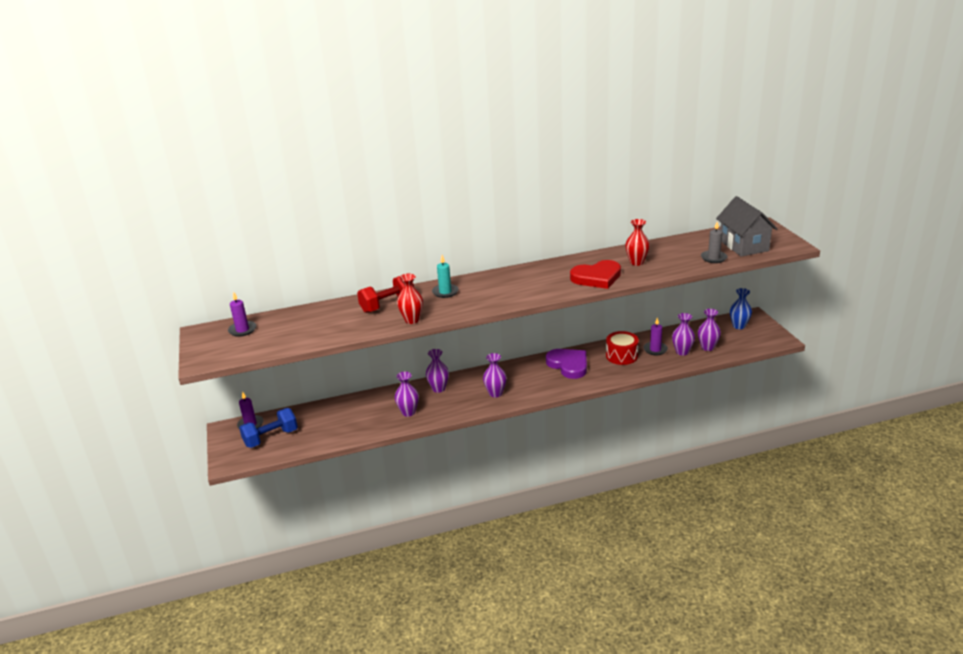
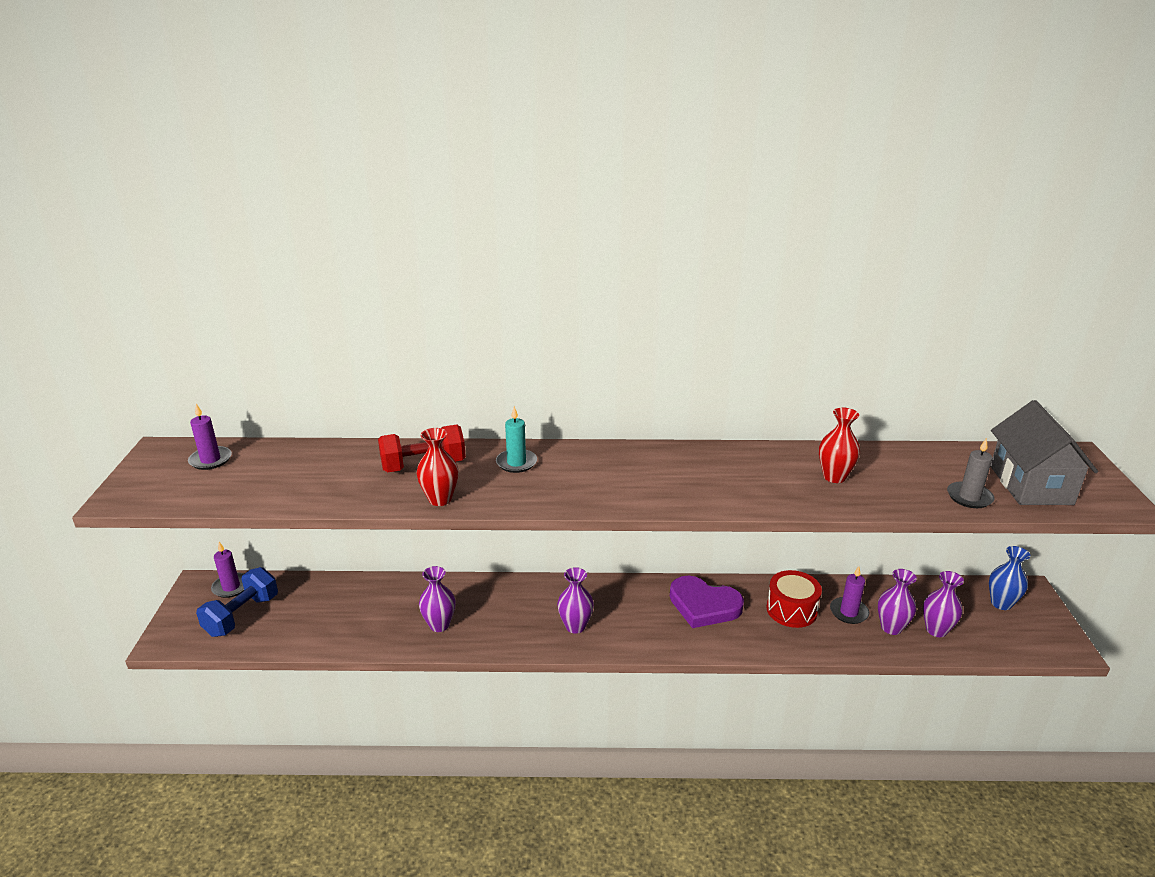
camera: 15 degrees right, 0 degrees up
(271, 438) = (242, 615): blue dumbbell -> blue dumbbell turned 45 degrees counterclockwise
(438, 388) = (500, 596): purple vase -> none
(568, 365) = (704, 605): purple heart -> purple heart turned 135 degrees clockwise
(597, 277) = (757, 490): red heart -> none

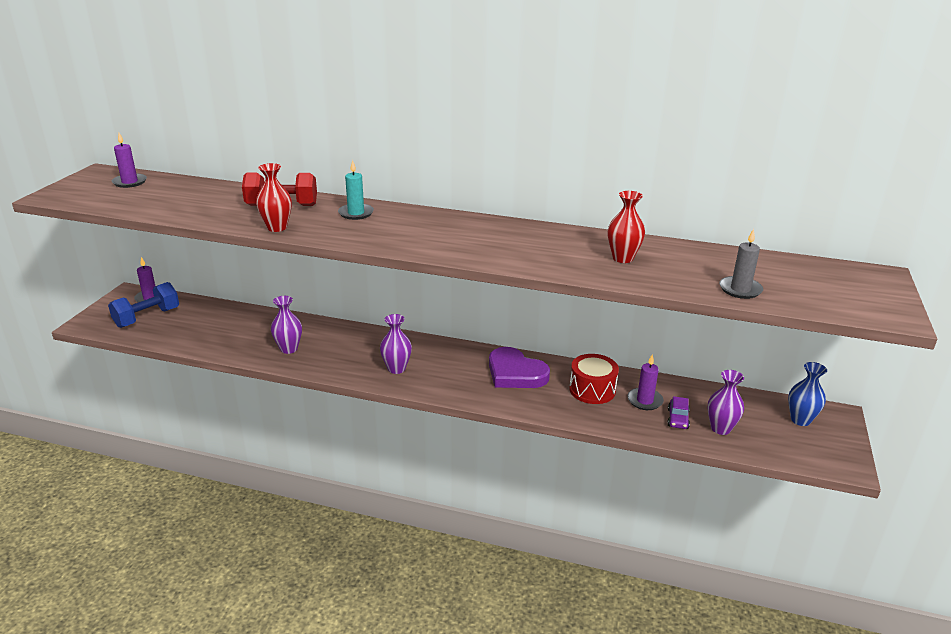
camera: 15 degrees right, 0 degrees up
(891, 627) = (677, 419): purple vase -> purple car
(1030, 485) = (811, 289): grey house -> none

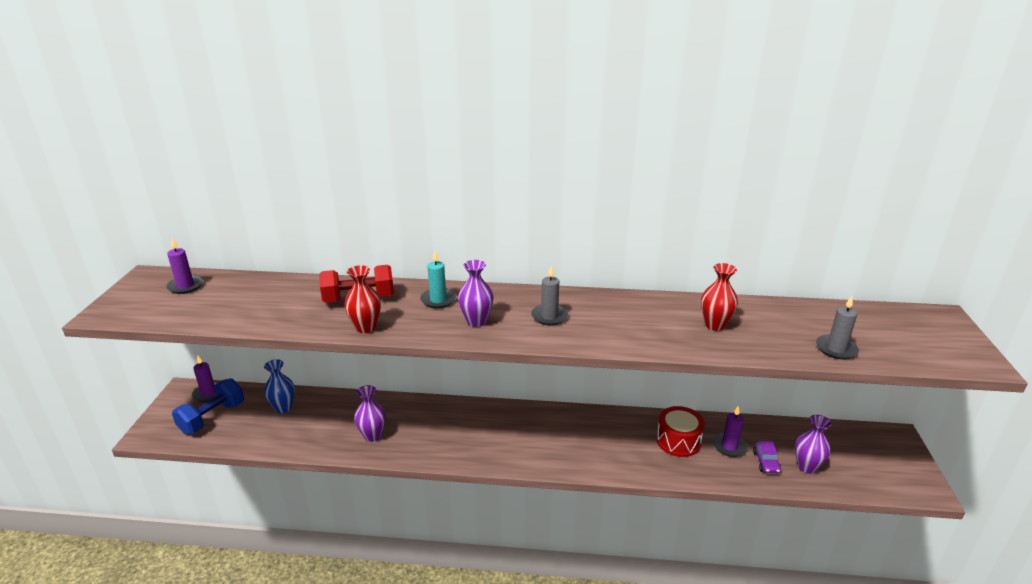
camera: 10 degrees left, 0 degrees up
(396, 369) = (487, 444): purple vase -> purple vase (476, 321)
(457, 236) = (549, 316): none -> grey candle
(515, 373) = (601, 432): purple heart -> none
(800, 420) = (869, 446): blue vase -> blue vase (283, 408)

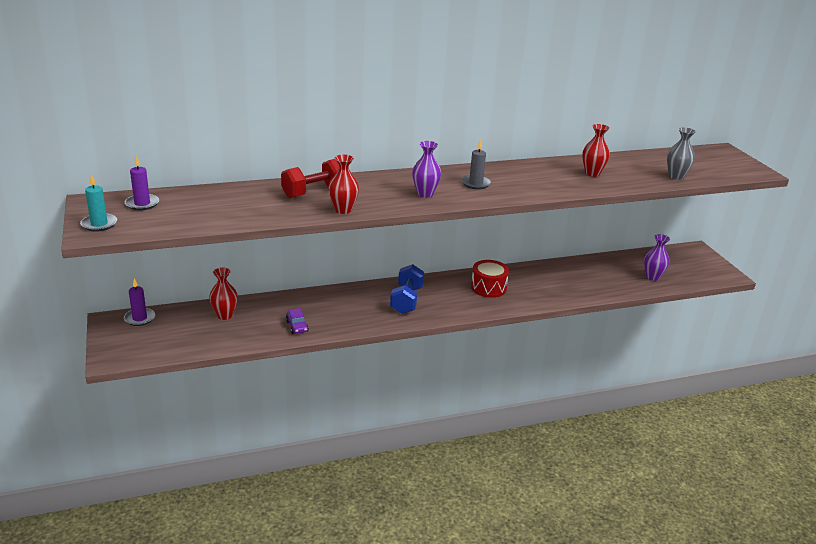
camera: 25 degrees left, 0 degrees up
(212, 418) = (163, 335): blue dumbbell -> blue dumbbell (406, 300)
(283, 408) = (224, 315): blue vase -> red vase
(372, 435) = (324, 319): purple vase -> none
(438, 300) = (380, 184): turquoise candle -> turquoise candle (99, 224)
(678, 441) = (560, 278): red drum -> red drum (488, 287)
(729, 446) = (596, 274): purple candle -> none
(766, 462) = (625, 279): purple car -> purple car (297, 326)
(836, 349) = (676, 176): grey candle -> grey vase

